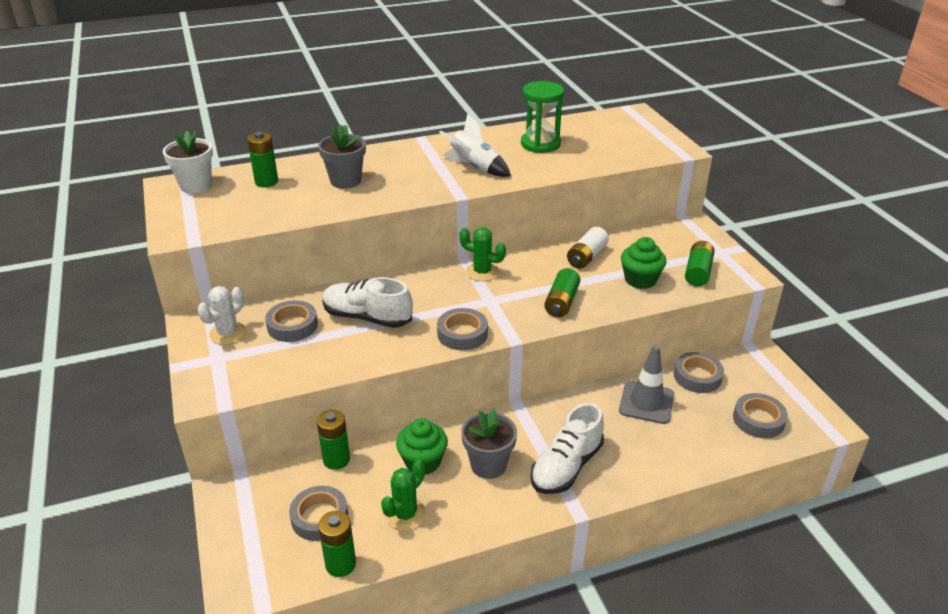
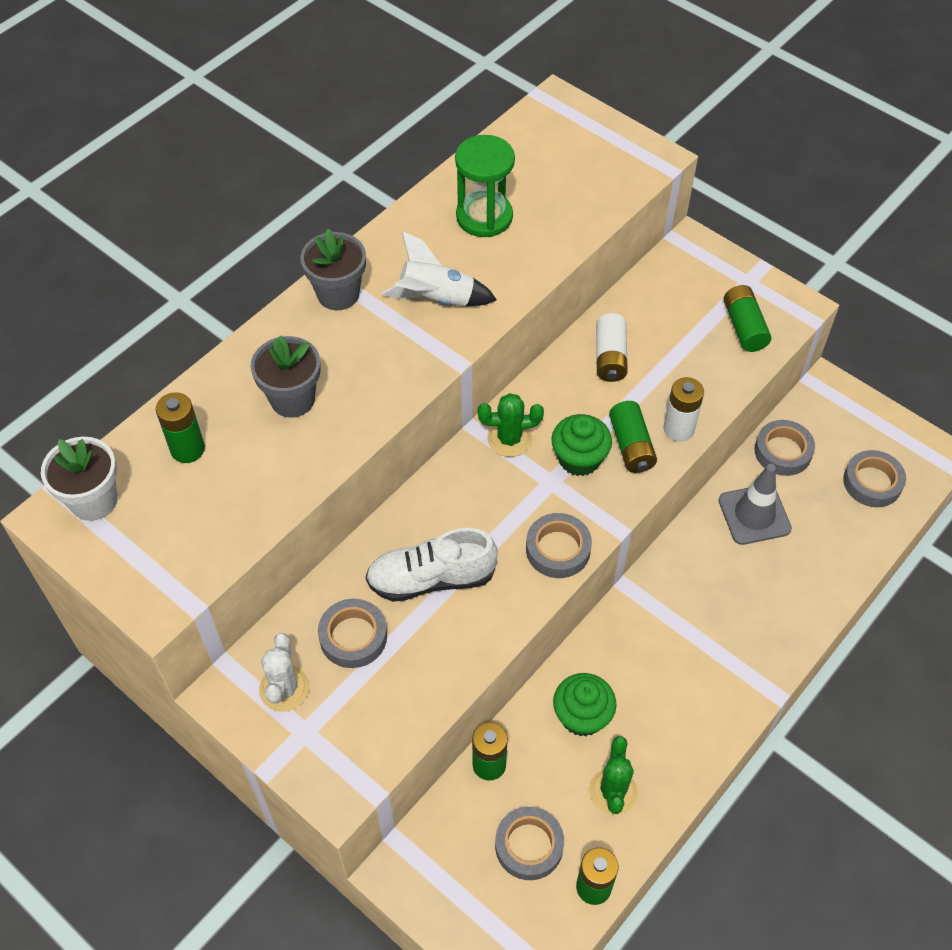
camera: 30 degrees left, 20 degrees up
(488, 465) = (651, 683): grey flower pot -> grey flower pot (338, 294)
(566, 467) = (729, 643): white shoe -> none
(603, 305) = (678, 429): none -> white battery
(640, 280) = (691, 368): green cupcake -> green cupcake (579, 459)

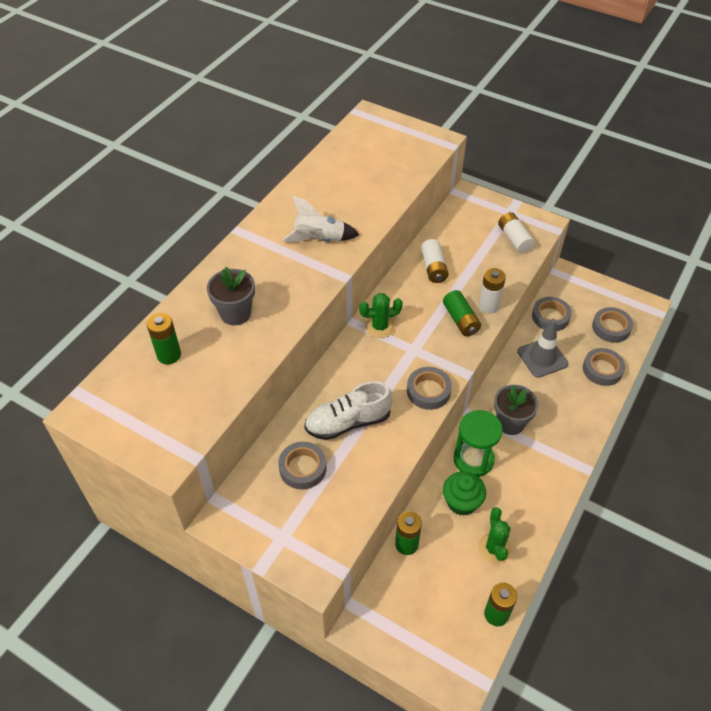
camera: 10 degrees left, 5 degrees down
(94, 500) = (108, 397): white flower pot -> none
(284, 688) = (262, 510): white cactus -> none
(338, 294) = (252, 244): grey flower pot -> grey flower pot (510, 423)
(484, 217) = (339, 186): green hourglass -> green hourglass (473, 459)
(529, 845) = (446, 594): grey tape -> grey tape (602, 369)
(579, 459) = (429, 332): green cupcake -> none
(744, 327) = (514, 239): green battery -> white battery

